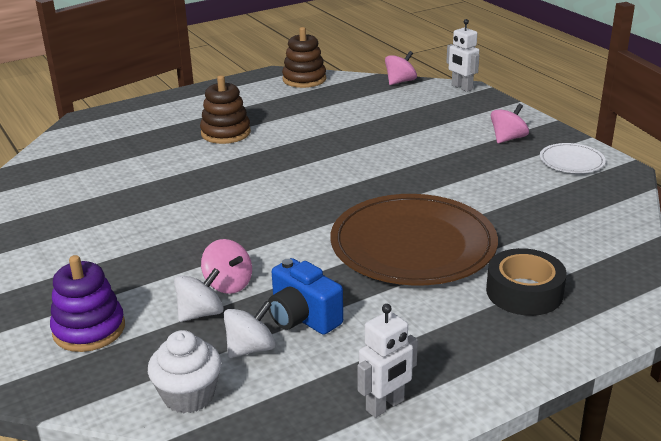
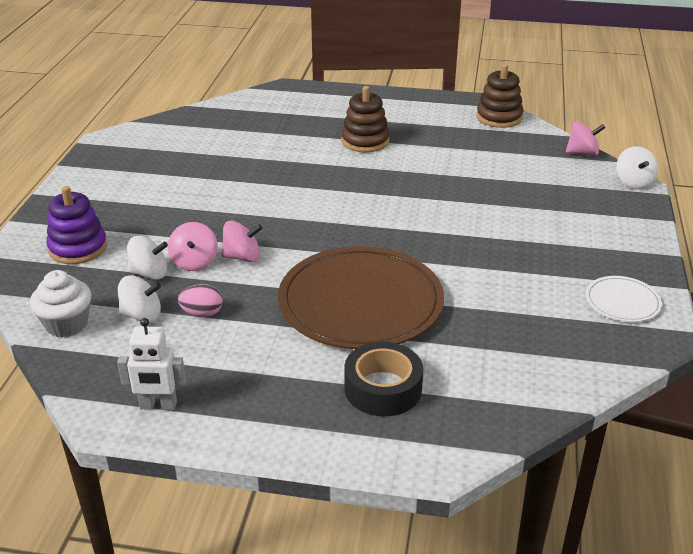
camera: 40 degrees right, 5 degrees up
(302, 318) = (202, 313): blue camera -> pink egg
(461, 87) = (633, 182): white robot -> white spinning top
(508, 138) = (595, 251): pink spinning top -> pink spinning top (242, 257)

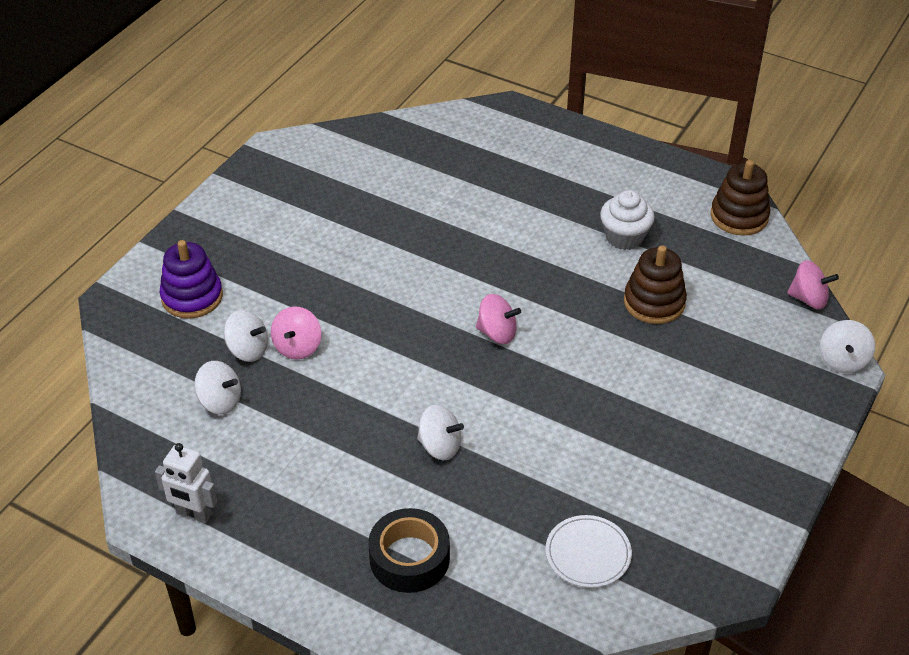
camera: 20 degrees right, 10 degrees up
(66, 324) = (147, 392): white cupcake -> white cupcake (624, 237)
(202, 313) = (278, 415): pink egg -> none
(242, 257) = (348, 353): pink spinning top -> pink spinning top (497, 333)
(360, 302) = (440, 446): brown plate -> white spinning top
(365, 141) = (558, 217): brown stacking toy -> brown stacking toy (654, 302)
(622, 302) = (720, 525): white plate -> white plate (588, 553)

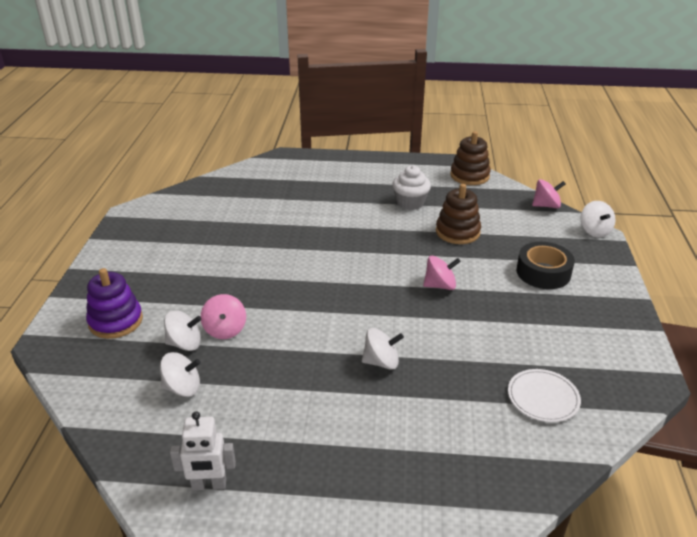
camera: 25 degrees left, 10 degrees down
(409, 558) = (416, 451): black tape -> black tape (543, 272)
(497, 333) = (369, 278): pink spinning top -> pink spinning top (440, 285)

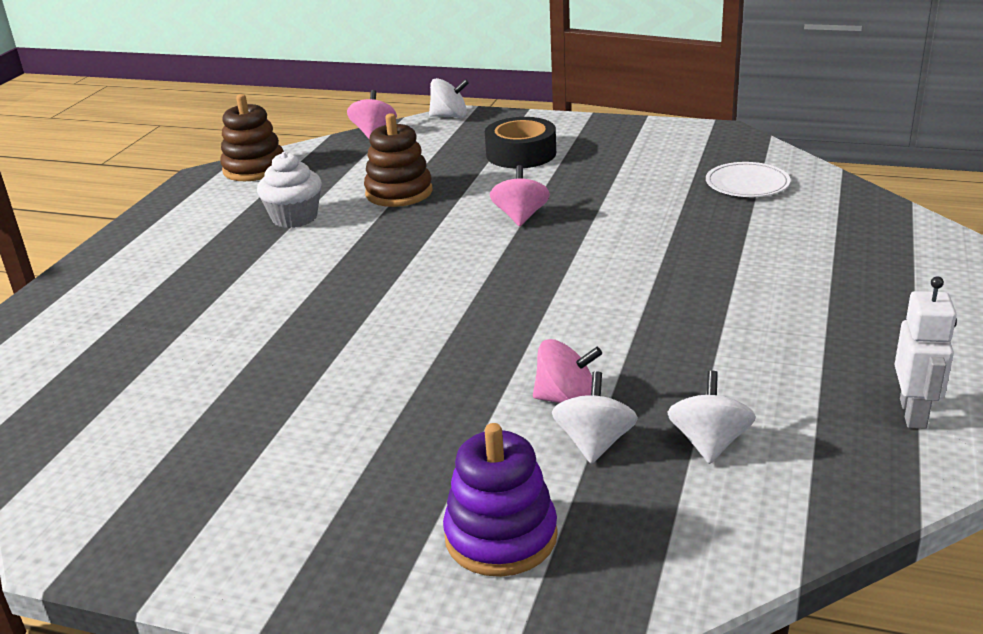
camera: 75 degrees left, 5 degrees down
(381, 362) = (673, 270): white spinning top -> none

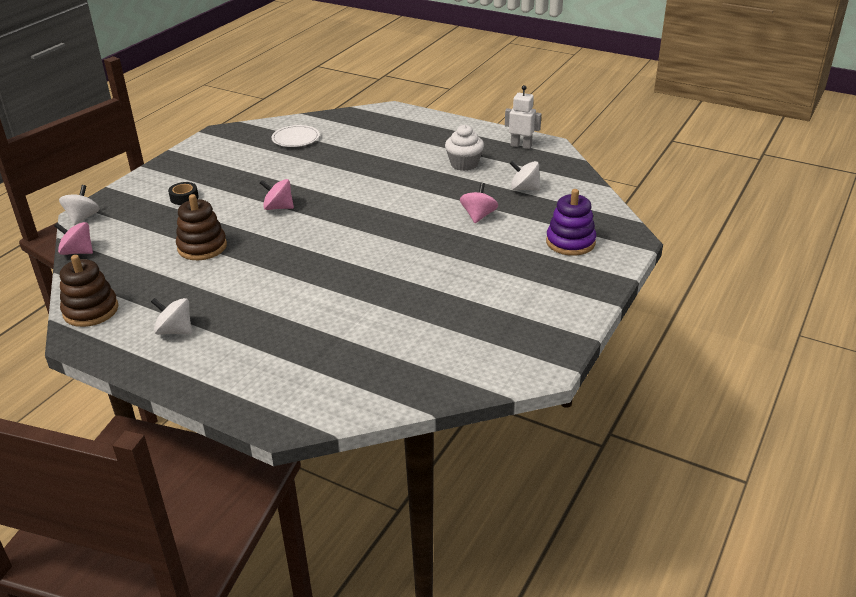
camera: 80 degrees left, 5 degrees up
(294, 218) = (205, 291): white cupcake -> white cupcake (464, 164)
(521, 154) = (184, 197): black tape -> black tape, size x0.56
(594, 443) = (514, 213): white spinning top -> white spinning top (175, 331)

